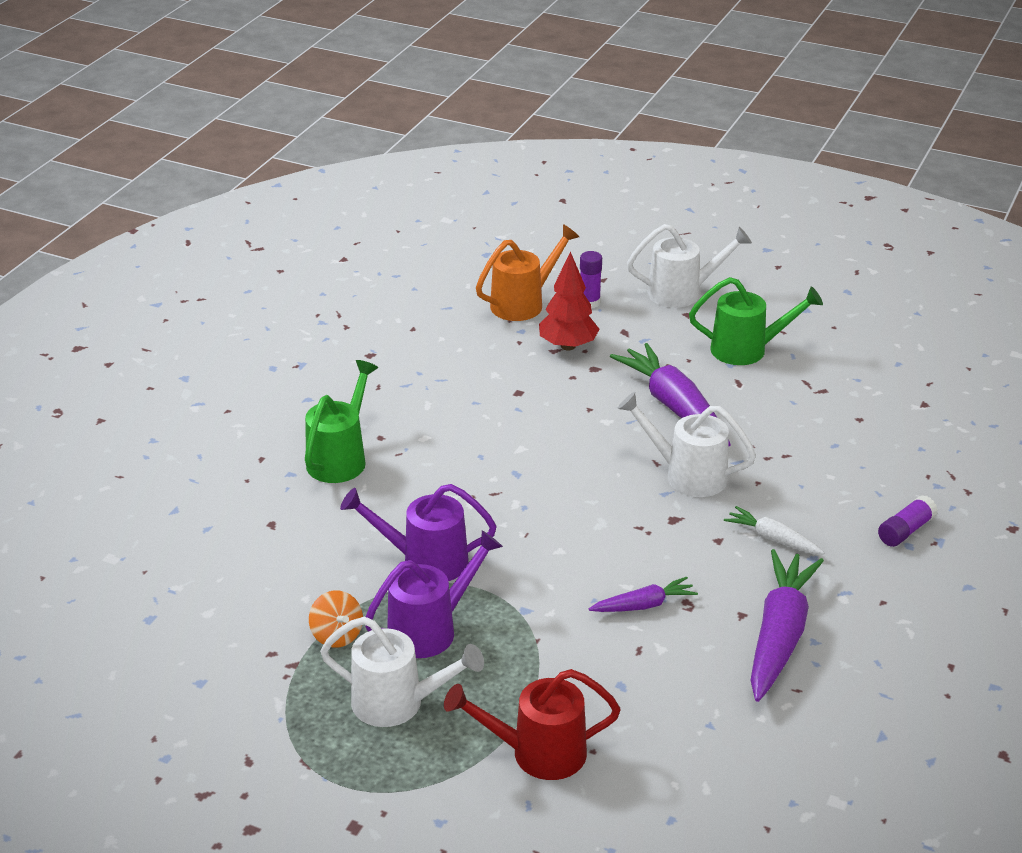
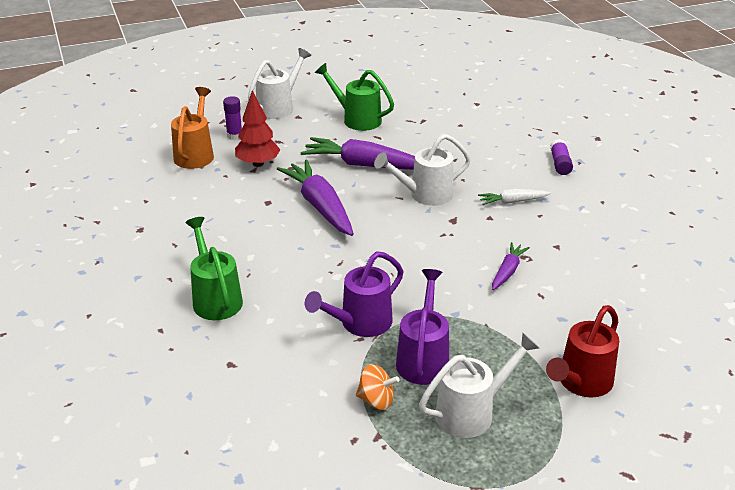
camera: 45 degrees left, 0 degrees up
(747, 350) = (357, 119): green watering can -> green watering can turned 105 degrees counterclockwise
(779, 635) = (588, 245): purple carrot -> purple carrot (320, 206)

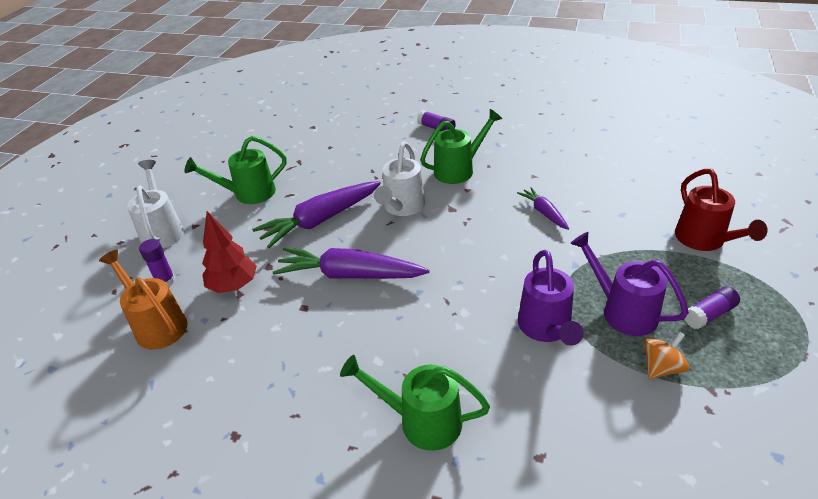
camera: 50 degrees left, 5 degrees up
(472, 412) = (709, 314): white watering can -> purple glue stick
(512, 202) = (459, 170): white carrot -> green watering can

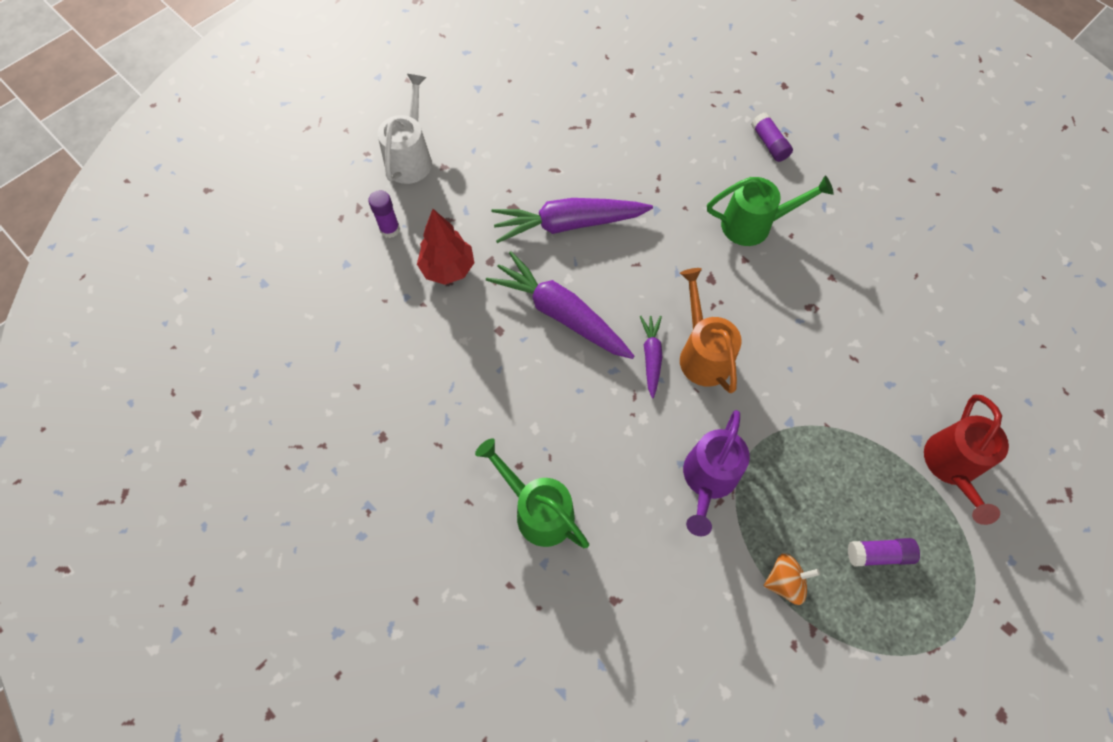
camera: 25 degrees right, 25 degrees up
(157, 325) = (364, 280): orange watering can -> orange watering can (702, 353)
(248, 194) = (514, 146): green watering can -> none
(402, 207) = (660, 249): white watering can -> none
(544, 212) = (806, 336): purple carrot -> purple carrot (651, 357)
(622, 310) = (796, 501): purple watering can -> none

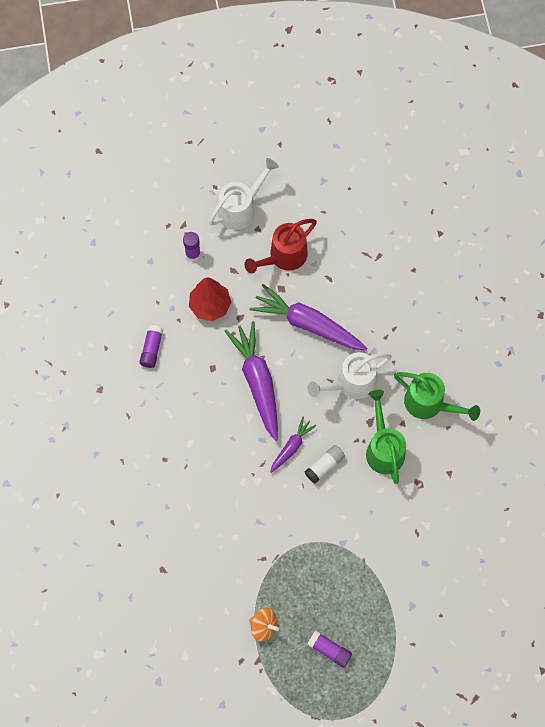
camera: 35 degrees right, 5 degrees up
(538, 510) = (157, 492): green watering can -> green watering can (383, 448)
(660, 254) = (351, 383): none -> white watering can
(702, 353) = (324, 466): orange watering can -> white glue stick
(707, 480) = (266, 542): purple watering can -> none
(769, 144) = (490, 353): purple glue stick -> purple glue stick (151, 349)
(951, 467) = (417, 635): red watering can -> red watering can (283, 257)

